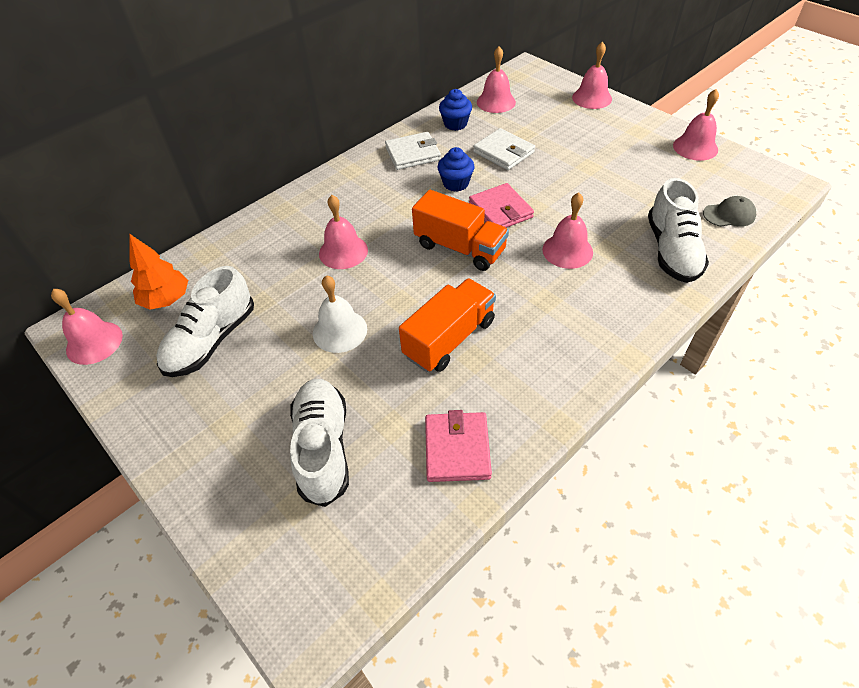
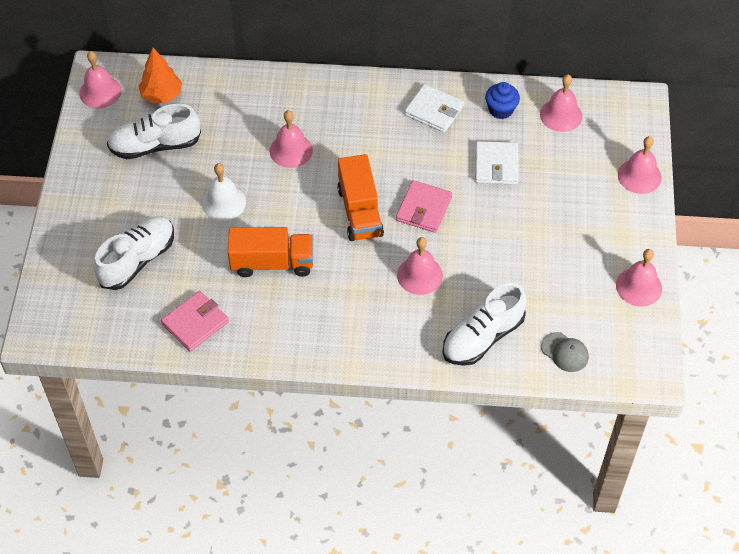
camera: 45 degrees right, 5 degrees up
(456, 183) = (426, 161): blue cupcake -> none

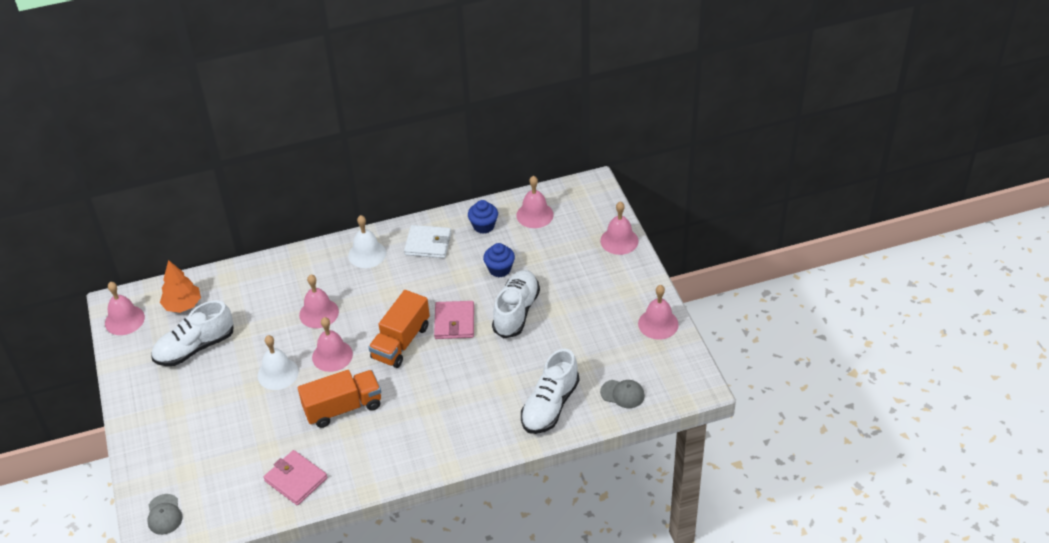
camera: 20 degrees left, 10 degrees down
(57, 312) = (164, 514): none -> grey cap
(137, 260) = (220, 446): white shoe -> white shoe (516, 312)
(195, 323) = (296, 479): pink wallet -> pink wallet turned 75 degrees counterclockwise
(360, 212) = (401, 342): orange truck -> orange truck turned 60 degrees clockwise
(366, 101) = (367, 254): none -> white bell
(419, 275) = (475, 375): pink bell -> pink bell (332, 355)
(496, 165) = (499, 269): white wallet -> blue cupcake

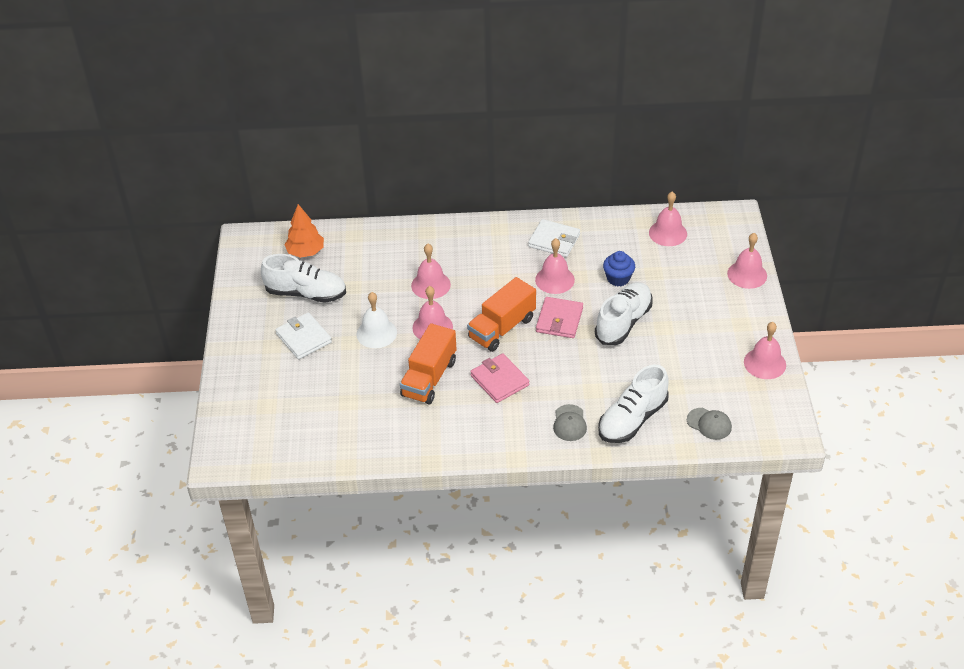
camera: 15 degrees right, 0 degrees up
(124, 320) = (249, 255): pink bell -> pink bell (554, 279)
(164, 514) = (236, 440): grey cap -> grey cap (569, 423)
(195, 348) = (306, 293): white shoe -> white shoe turned 150 degrees counterclockwise
(205, 394) = (303, 338): none -> white wallet
(296, 479) = (366, 435): pink wallet -> pink wallet (499, 380)
(343, 408) = (429, 378): orange truck -> orange truck turned 120 degrees clockwise
(367, 254) = (492, 238): white bell -> none
(483, 226) = (613, 234): blue cupcake -> none

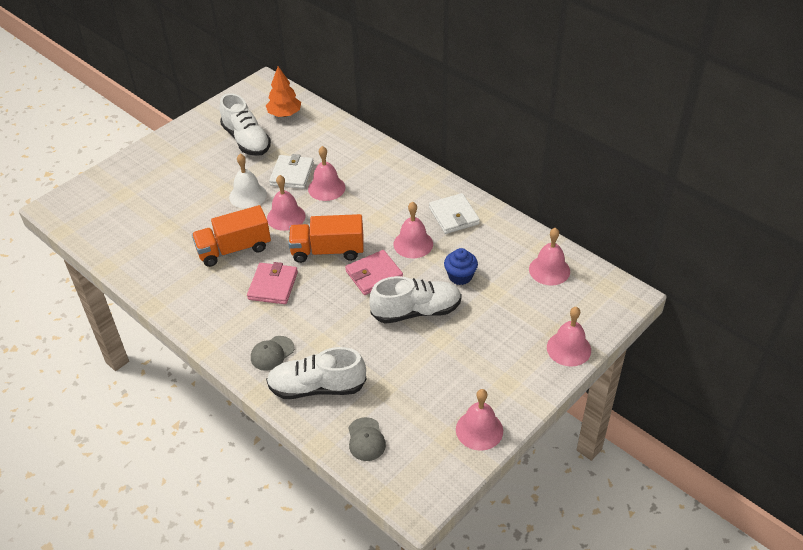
camera: 45 degrees right, 0 degrees up
(303, 338) = (204, 167): white wallet -> white wallet (292, 174)

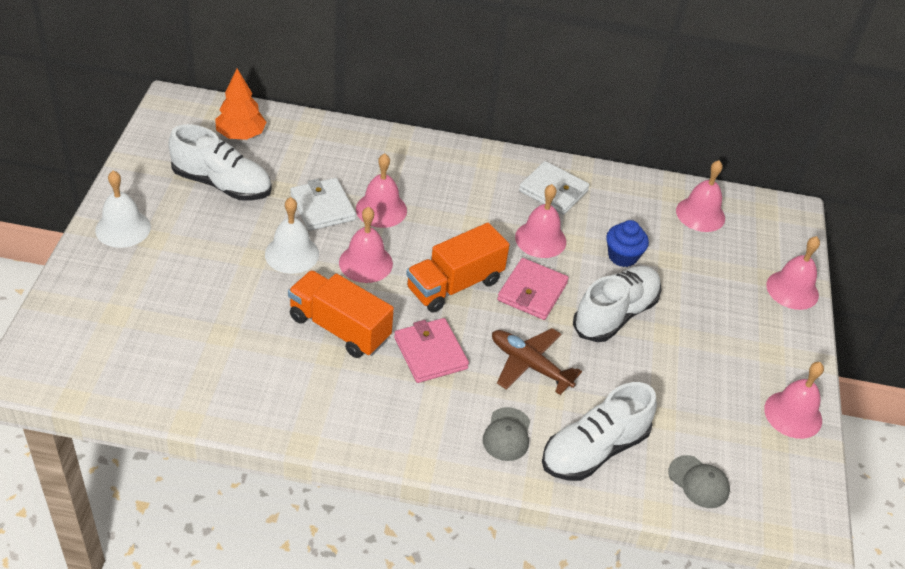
camera: 40 degrees left, 0 degrees up
(170, 147) = (123, 228): none -> white bell
(234, 249) = (339, 328): orange truck -> orange truck turned 90 degrees clockwise
(327, 318) = (529, 365): none -> brown plane

